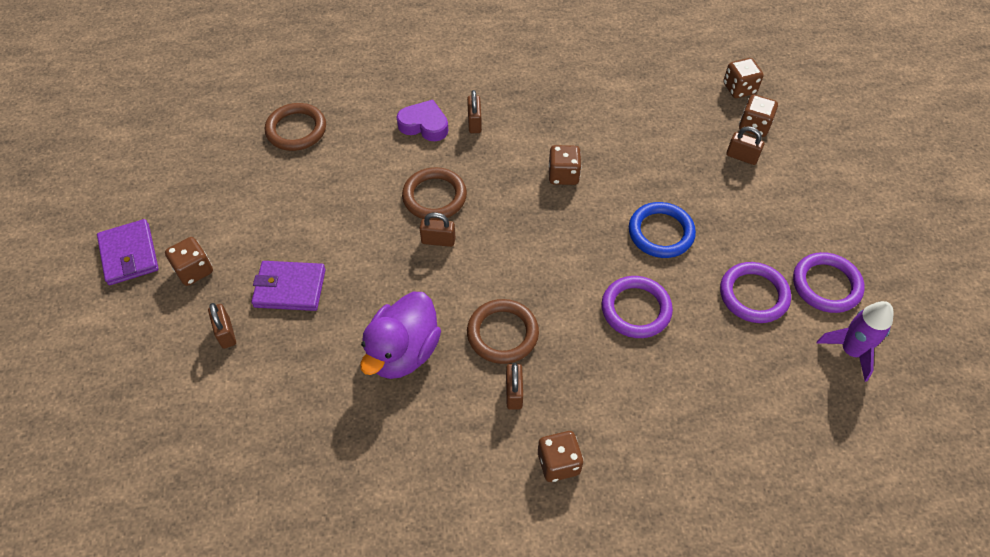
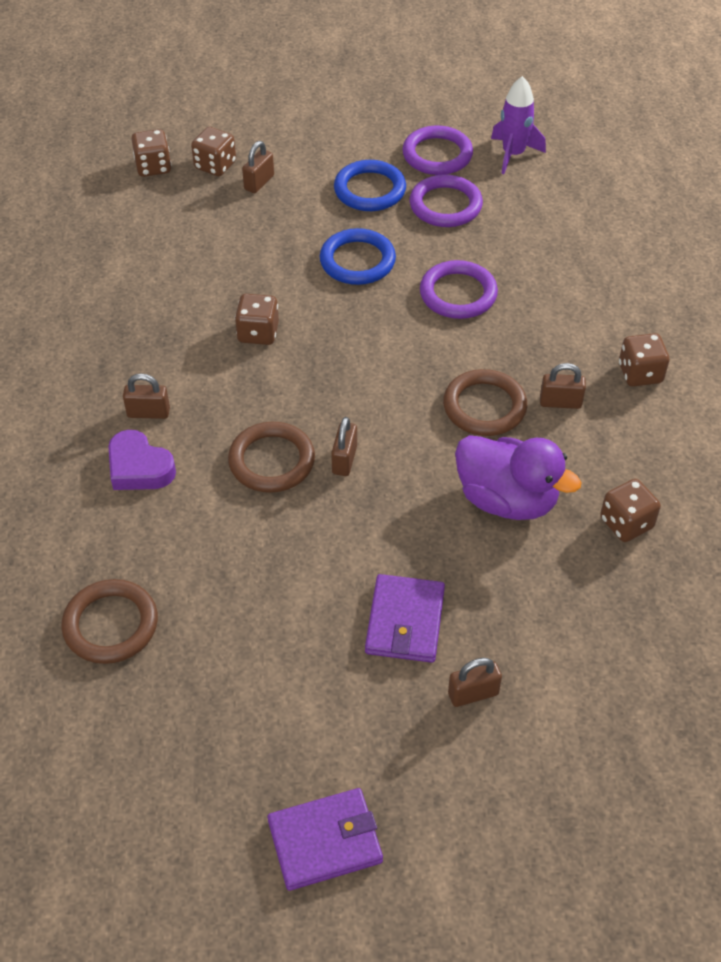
camera: 85 degrees left, 5 degrees down
(194, 270) = (364, 744): brown dice -> brown dice (626, 523)
(424, 125) = (139, 467): purple heart -> purple heart turned 75 degrees counterclockwise
(757, 235) = (370, 190): none -> blue ring

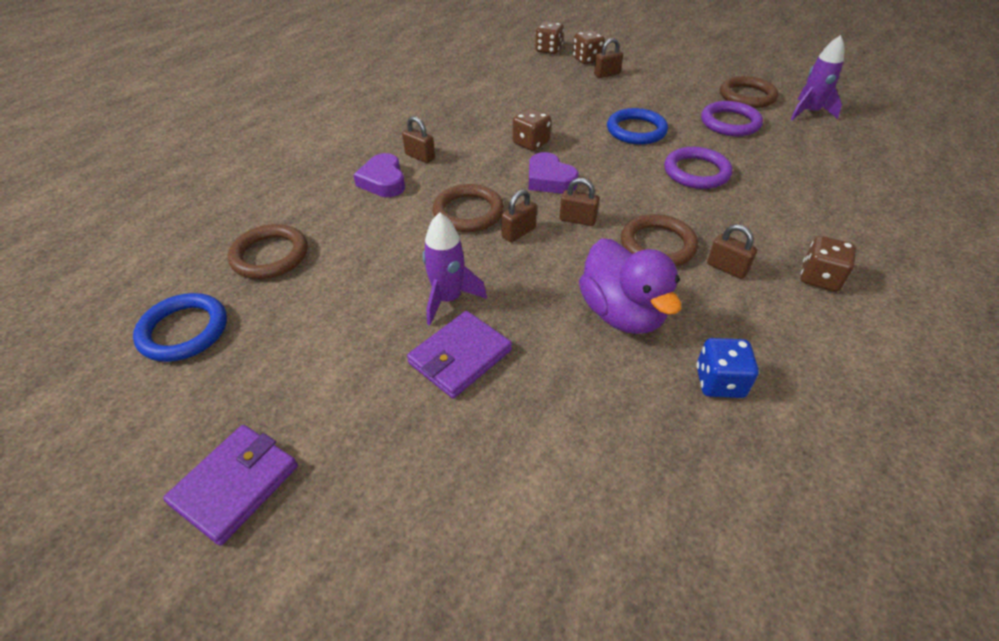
camera: 35 degrees right, 5 degrees down
(320, 376) = (549, 179): none -> purple heart
(325, 841) = (235, 485): purple wallet -> purple wallet turned 75 degrees counterclockwise
(343, 571) = (448, 299): none -> purple rocket
(370, 190) = (679, 99): blue ring -> blue ring (184, 331)
(437, 155) = (747, 96): purple ring -> brown ring
(473, 694) = (462, 442): brown padlock -> brown padlock (577, 220)
(626, 523) = (719, 382): brown dice -> blue dice

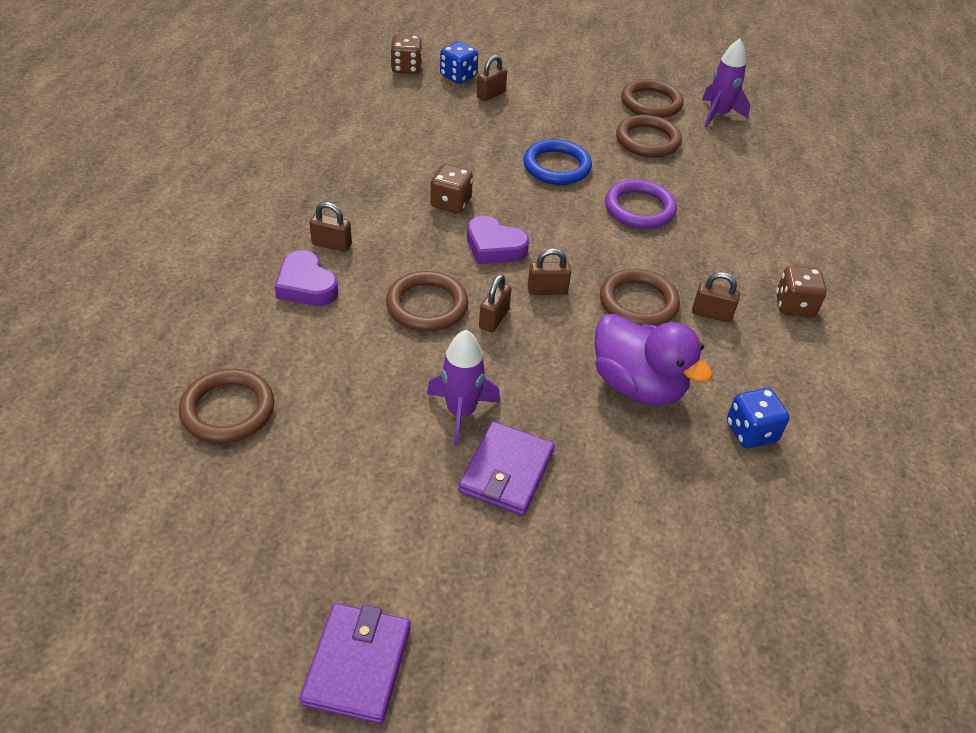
camera: 25 degrees left, 0 degrees up
(184, 331) = (185, 524): blue ring -> none
(587, 59) = (458, 76): brown dice -> blue dice
(730, 123) = (647, 140): purple ring -> brown ring

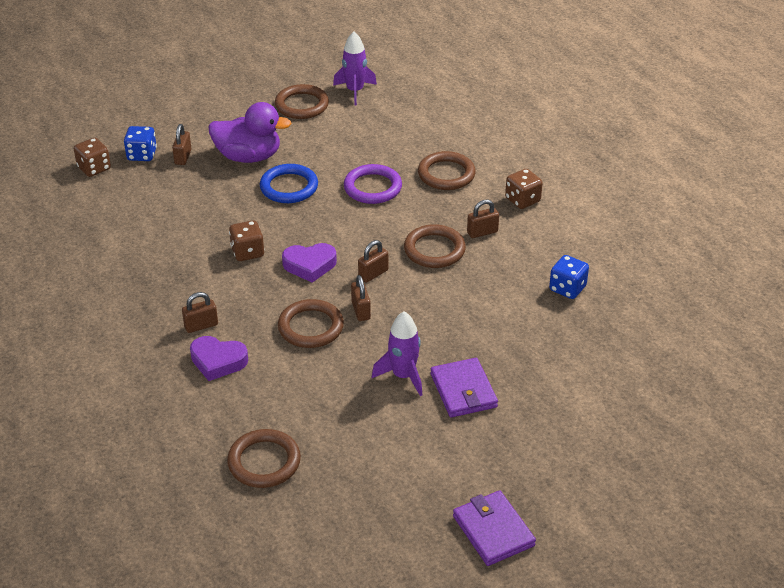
camera: 35 degrees left, 5 degrees down
(638, 385) = (484, 299): purple duck -> purple duck (248, 157)
(647, 140) = (328, 135): brown ring -> brown ring (446, 174)

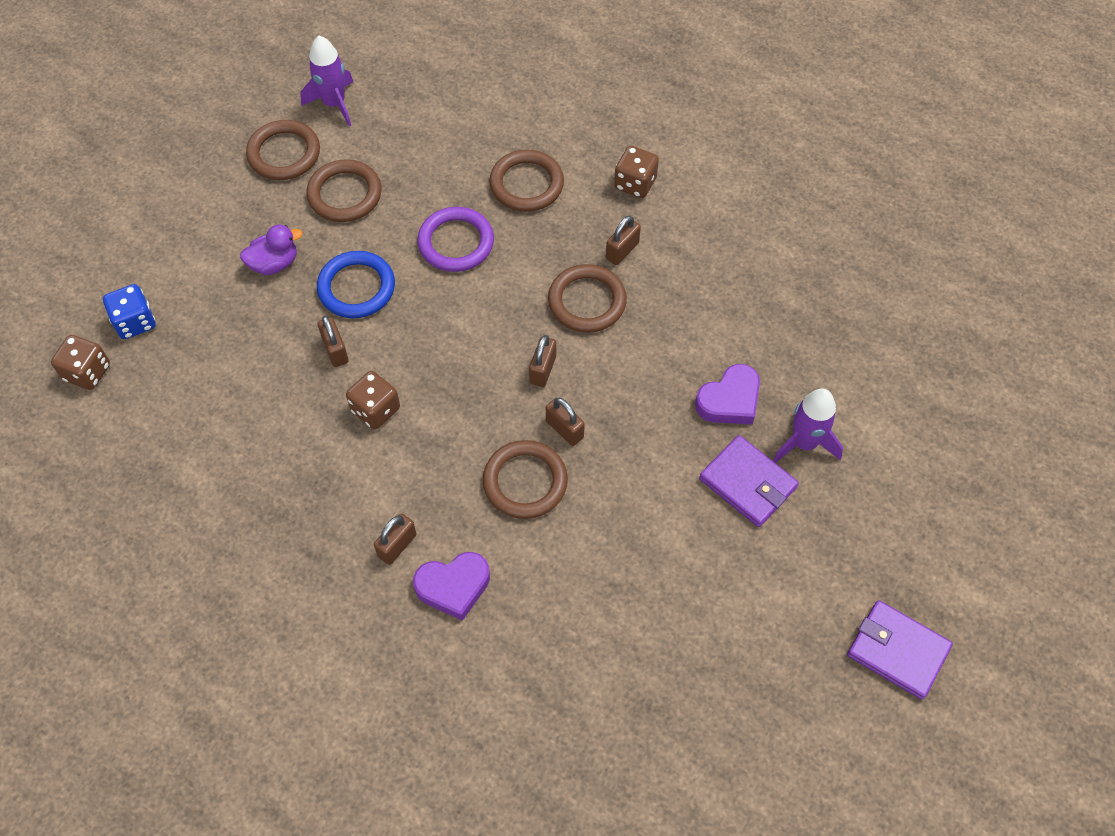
camera: 30 degrees left, 20 degrees up
(183, 157) = (191, 301): brown padlock -> brown padlock (335, 350)
(248, 157) = (274, 263): purple duck -> purple duck, size x0.57
(264, 462) = (604, 698): brown ring -> brown ring (345, 194)
(309, 265) = (462, 393): purple heart -> purple heart (729, 400)
(403, 376) = (672, 497): purple rocket -> purple rocket (804, 442)
(567, 288) = (762, 287): blue dice -> none

